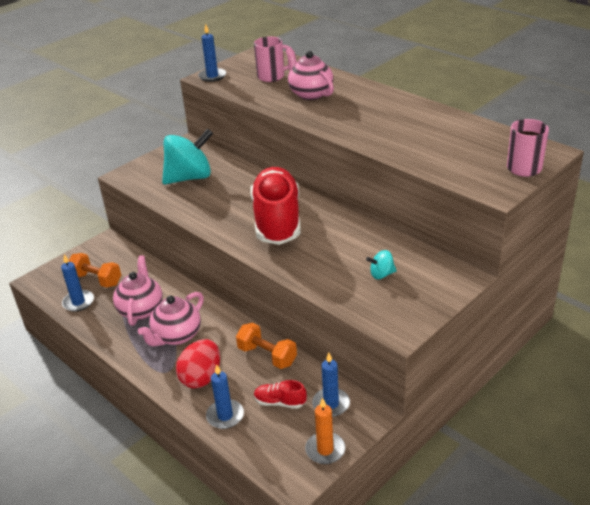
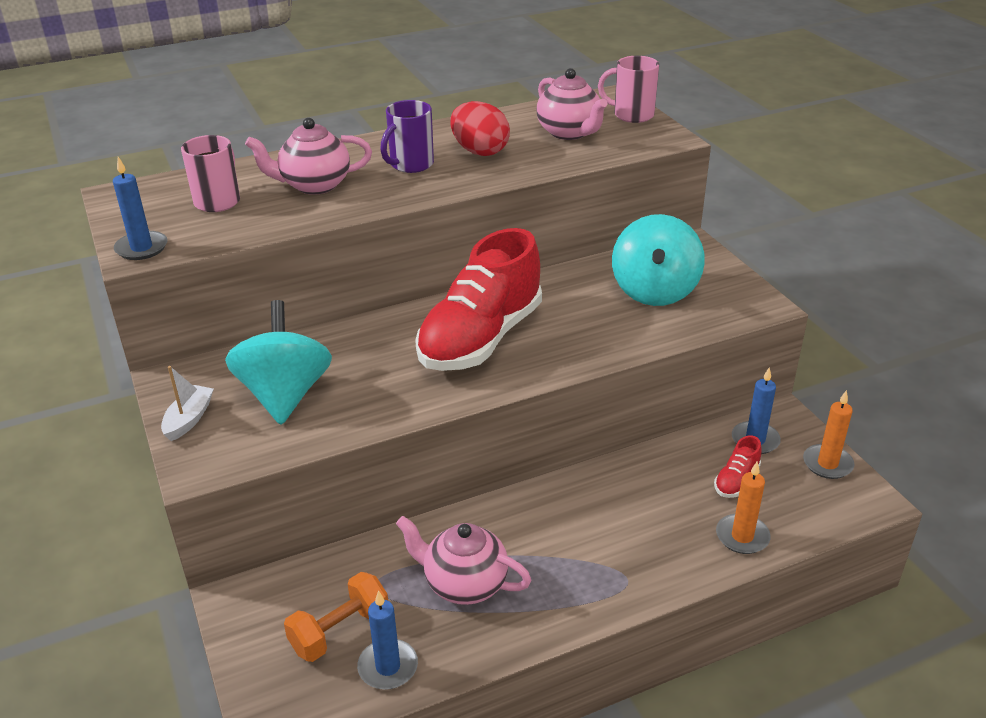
camera: 70 degrees left, 0 degrees up
(158, 160) = (189, 419): none -> white boat
(176, 336) = (554, 553): pink teapot -> pink teapot (569, 133)
(201, 377) = (658, 544): red egg -> red egg (480, 151)
(225, 416) = (742, 536): blue candle -> orange candle
(267, 356) = (644, 471): orange dumbbell -> none
(277, 220) = (481, 338): red shoe -> red shoe turned 75 degrees counterclockwise
(361, 112) = (410, 165): none -> purple mug
(381, 274) = (654, 291): turquoise spinning top -> turquoise spinning top, size x2.28

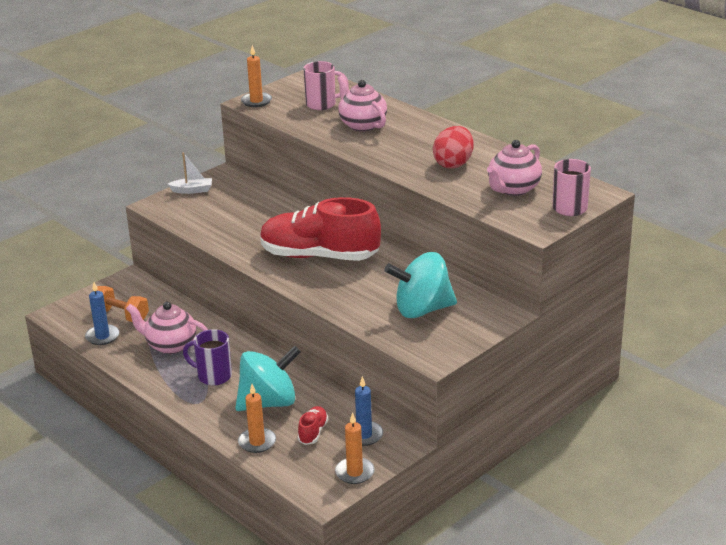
camera: 70 degrees right, 5 degrees down
(141, 248) = (256, 101): blue candle -> orange candle
(285, 395) = (227, 210): turquoise spinning top -> turquoise spinning top (268, 402)
(410, 165) = (414, 146): purple mug -> purple mug (213, 376)
(464, 584) = (170, 345): pink teapot -> pink teapot turned 75 degrees counterclockwise
(736, 481) = (313, 432): red shoe -> red shoe turned 90 degrees clockwise

